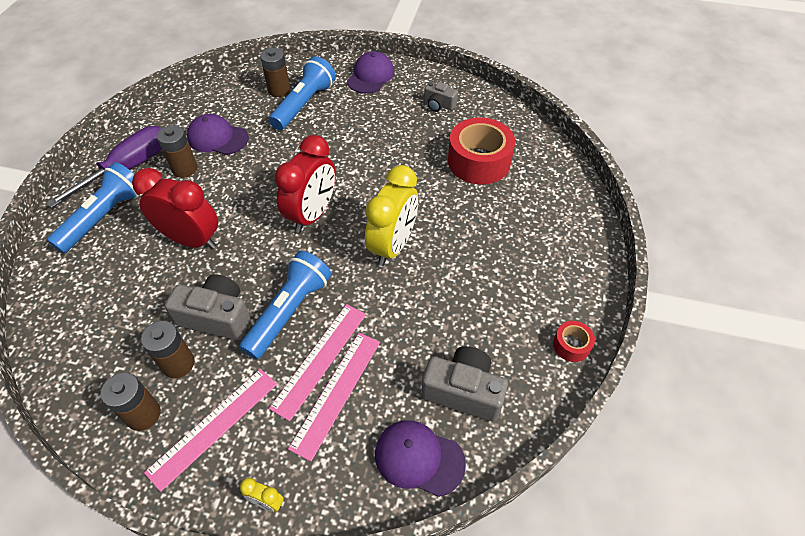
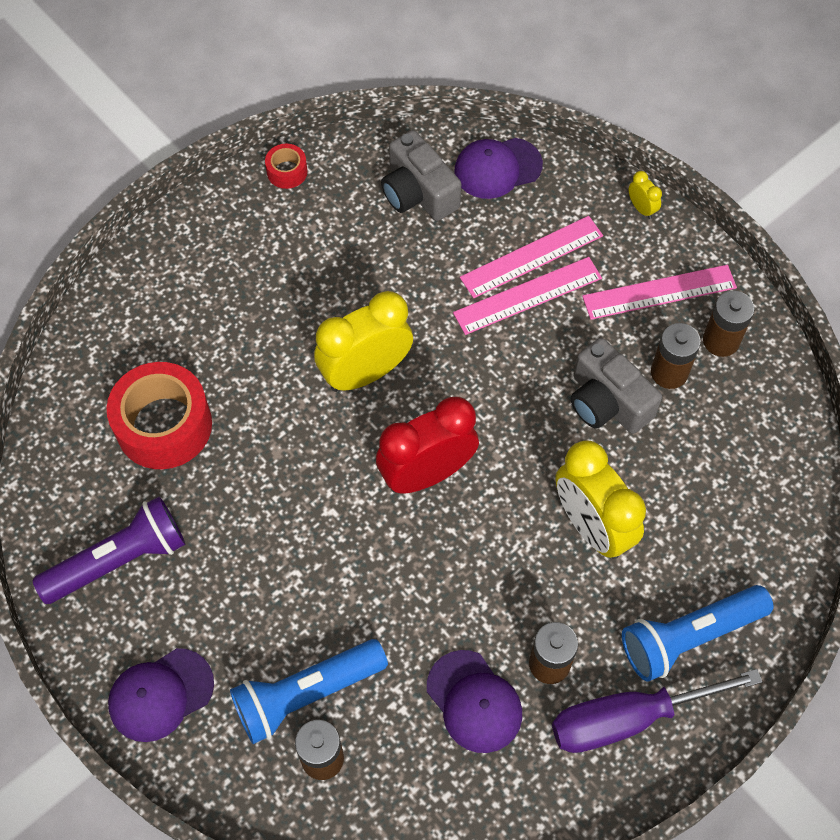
camera: 145 degrees left, 10 degrees up
(191, 240) = (591, 526): red clock -> yellow clock
(289, 311) = (528, 362): blue flashlight -> none
(419, 458) = (497, 168): purple cap -> purple cap turned 105 degrees clockwise
(439, 105) = (119, 560): grey camera -> purple flashlight

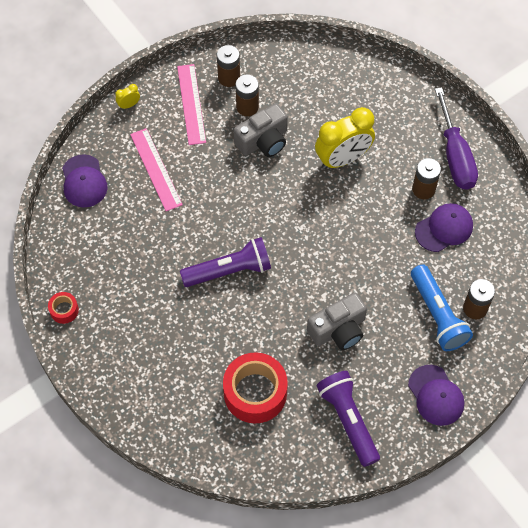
camera: 85 degrees left, 0 degrees up
(365, 373) = (229, 270): yellow clock -> purple flashlight
(418, 193) = (96, 230): grey camera -> grey camera (338, 330)
(427, 473) = (302, 241): red clock -> none
(528, 296) = (184, 174): pink ruler -> none
(689, 637) = (410, 121): blue flashlight -> none

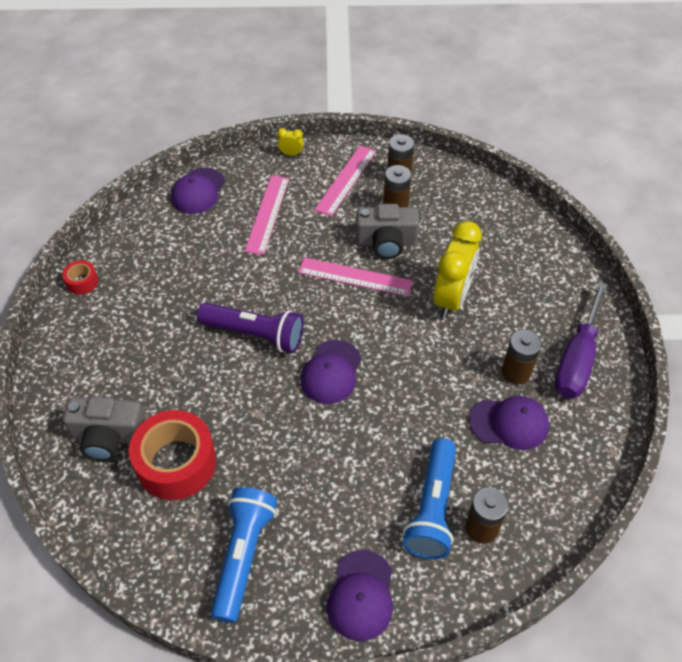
camera: 35 degrees right, 10 degrees down
(263, 183) = (355, 277): none -> pink ruler
(304, 265) = (331, 372): none -> purple cap
(338, 330) = (312, 455): grey camera -> grey camera (109, 436)
(343, 159) = (452, 298): yellow clock -> yellow clock turned 75 degrees counterclockwise
(348, 420) = (243, 555): purple flashlight -> blue flashlight

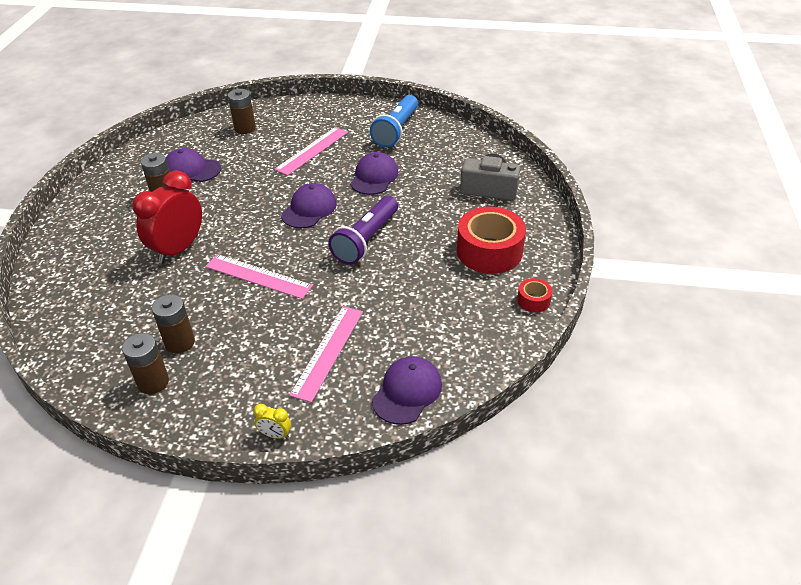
camera: 170 degrees left, 10 degrees down
(176, 463) = (438, 171): red tape -> red tape (489, 251)
(255, 334) = (366, 240): purple flashlight -> purple flashlight turned 90 degrees counterclockwise
(346, 180) = (219, 385): pink ruler -> pink ruler (312, 150)
(361, 595) = (330, 112): purple cap -> purple cap (374, 177)
(386, 242) = (211, 305): grey camera -> none
(432, 508) = (270, 138): blue flashlight -> none
(452, 298) = (178, 249): yellow clock -> red clock
(577, 359) = (109, 199): purple screwdriver -> none

